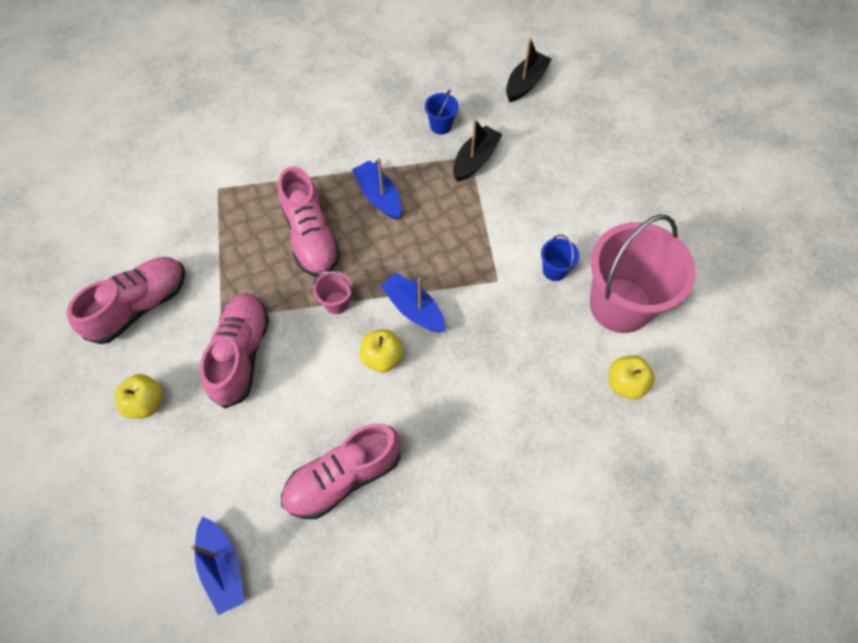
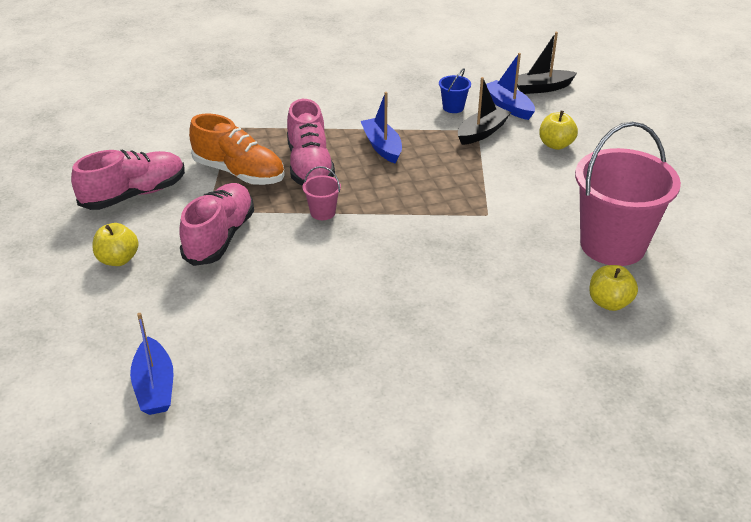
camera: 10 degrees right, 25 degrees down
(241, 257) = (239, 172): none -> orange shoe
(343, 477) = (296, 335): pink shoe -> none
(382, 357) = (358, 255): yellow apple -> yellow apple (555, 145)
(414, 309) = (398, 225): blue boat -> blue boat (508, 106)
(525, 83) = (542, 88): black boat -> black boat turned 150 degrees counterclockwise
(554, 270) = (547, 213): blue bucket -> none

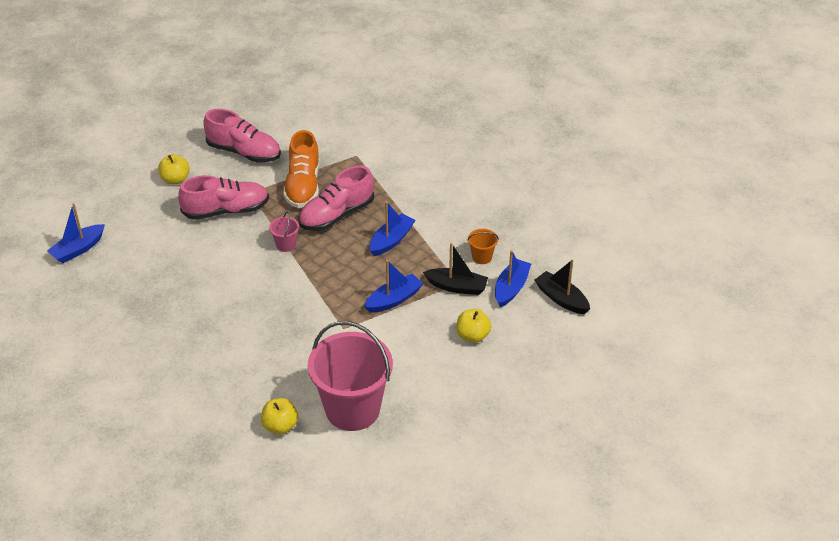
camera: 60 degrees right, 5 degrees up
(453, 107) = (482, 257): blue bucket -> orange bucket
(470, 172) = (393, 300): none -> blue boat

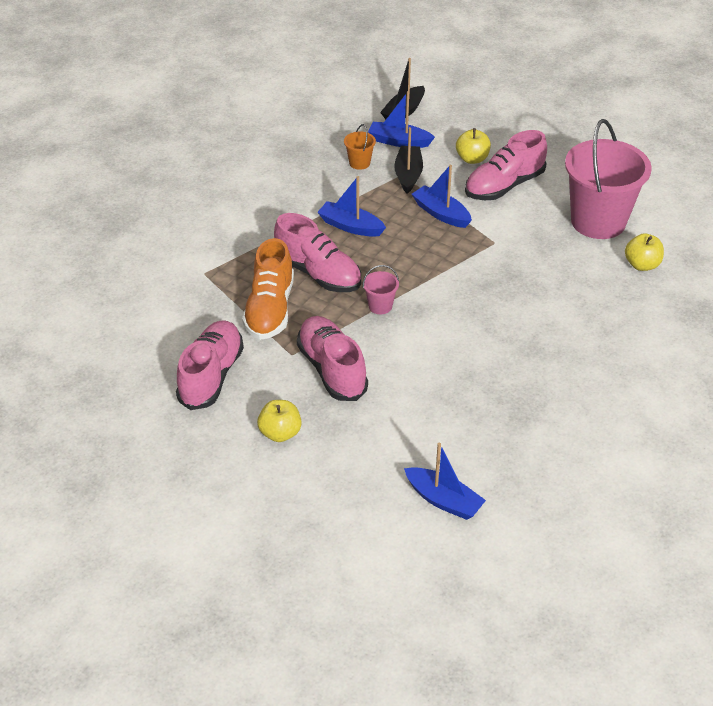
camera: 100 degrees left, 0 degrees up
(303, 185) = (270, 309): orange shoe -> orange shoe turned 105 degrees clockwise
(424, 351) = (504, 186): none -> pink shoe

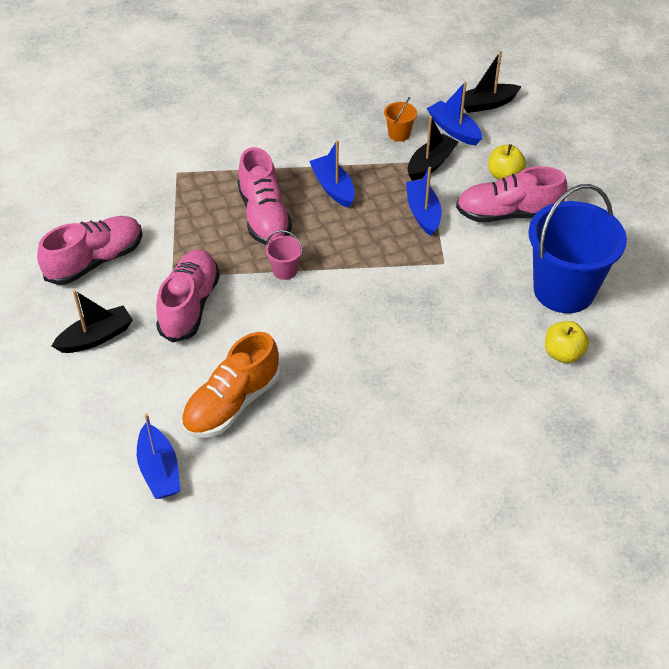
camera: 35 degrees right, 5 degrees up
(270, 309) = (195, 228): orange shoe -> orange shoe (232, 403)
(280, 433) = (96, 337): yellow apple -> black boat
(598, 221) = (563, 290): pink bucket -> blue bucket

